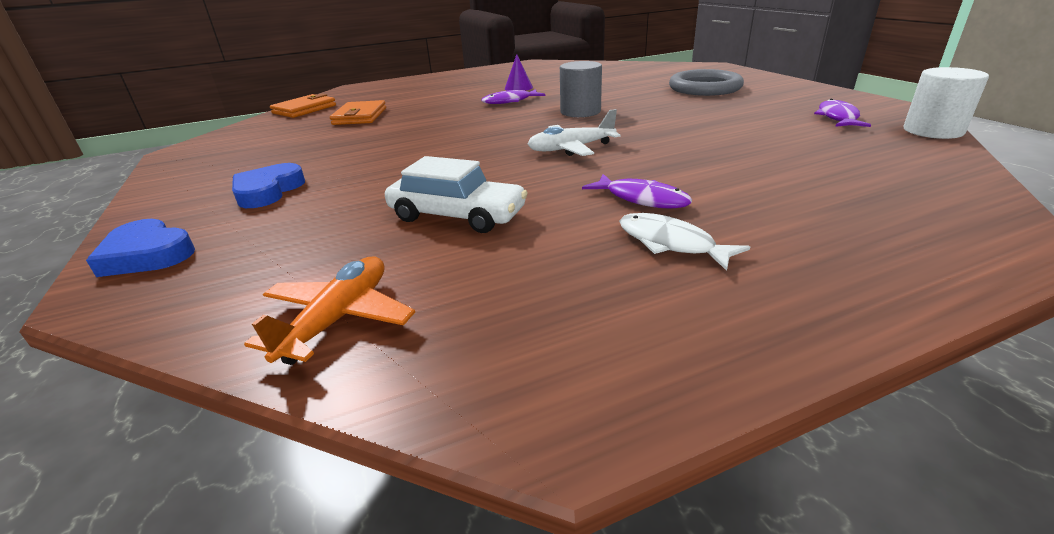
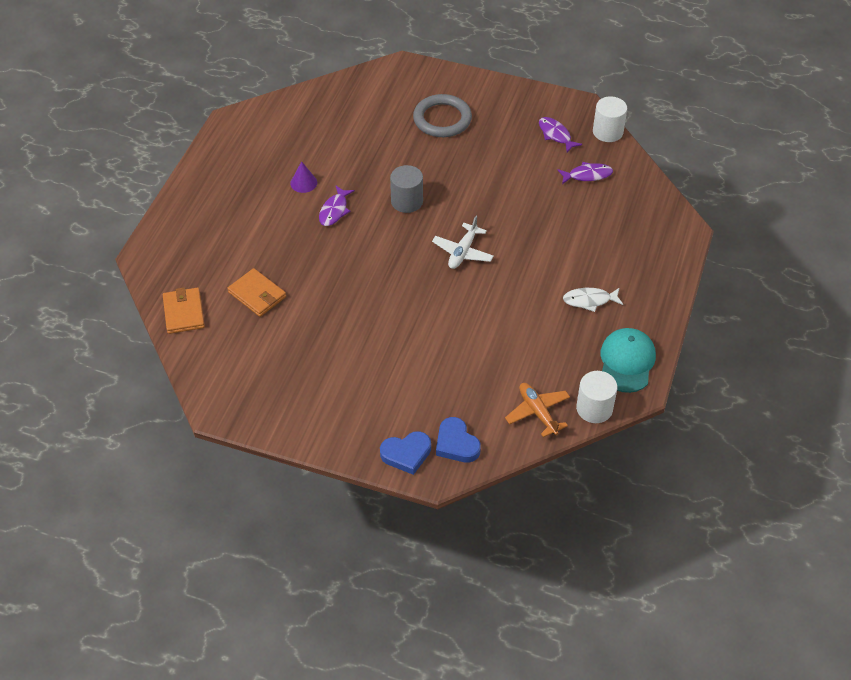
camera: 50 degrees left, 20 degrees up
(268, 191) = (368, 391): blue heart -> blue heart (456, 444)
(420, 383) = (594, 408): none -> white cylinder
(457, 215) = (492, 340): white car -> none
(613, 354) = (627, 362): none -> turquoise cap
(642, 199) = (548, 277): purple fish -> purple fish (587, 175)

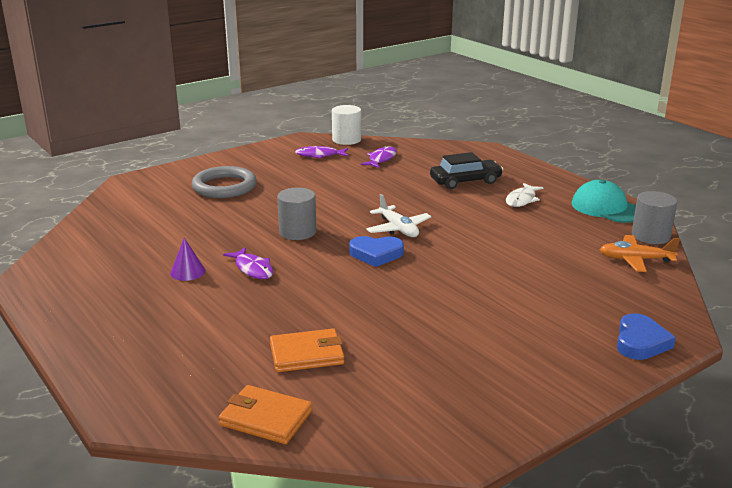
camera: 55 degrees left, 25 degrees down
(456, 444) = (646, 310): blue heart -> blue heart (376, 254)
(593, 249) = (465, 181): none -> black car
(594, 408) = (650, 236): white cylinder -> grey cylinder

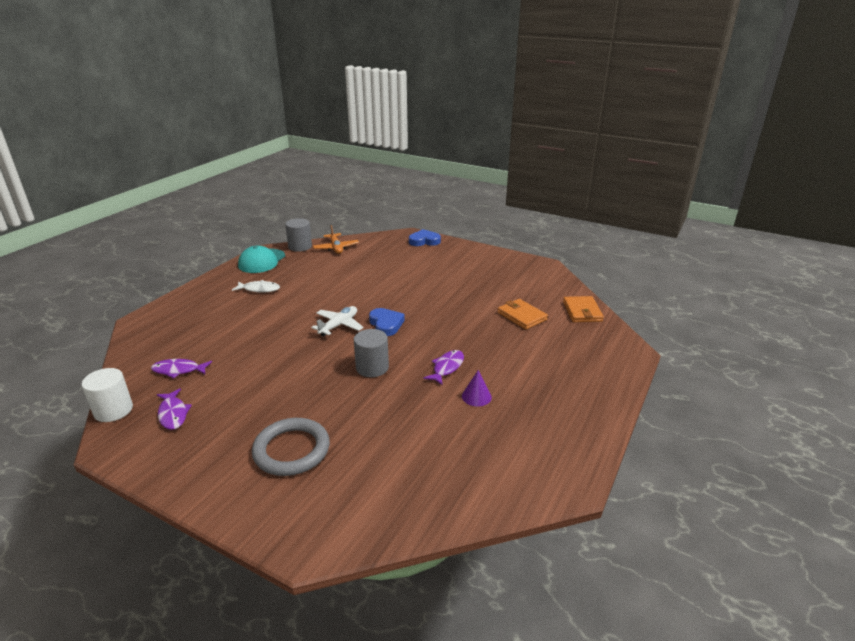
camera: 115 degrees left, 5 degrees up
(465, 181) = (228, 316): black car -> none

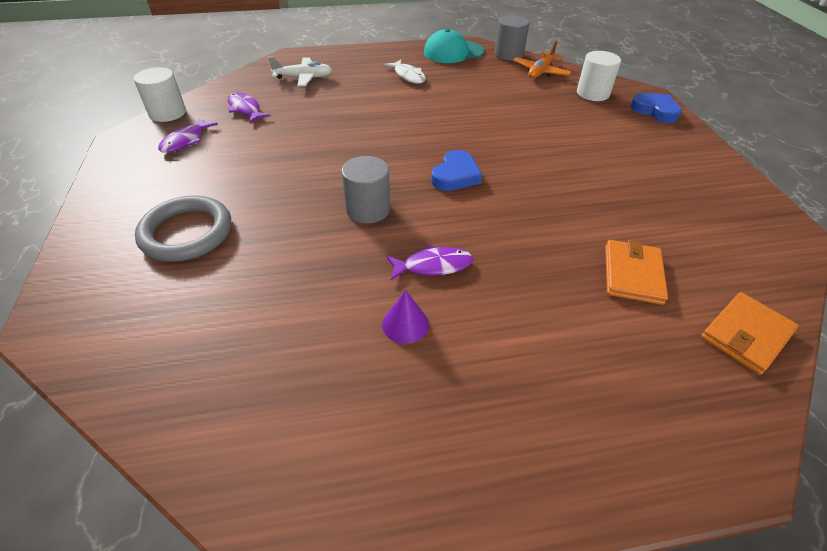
camera: 50 degrees right, 15 degrees up
(339, 325) = (412, 148): white plane -> white plane (303, 77)
(382, 247) = (593, 93): none -> white cylinder

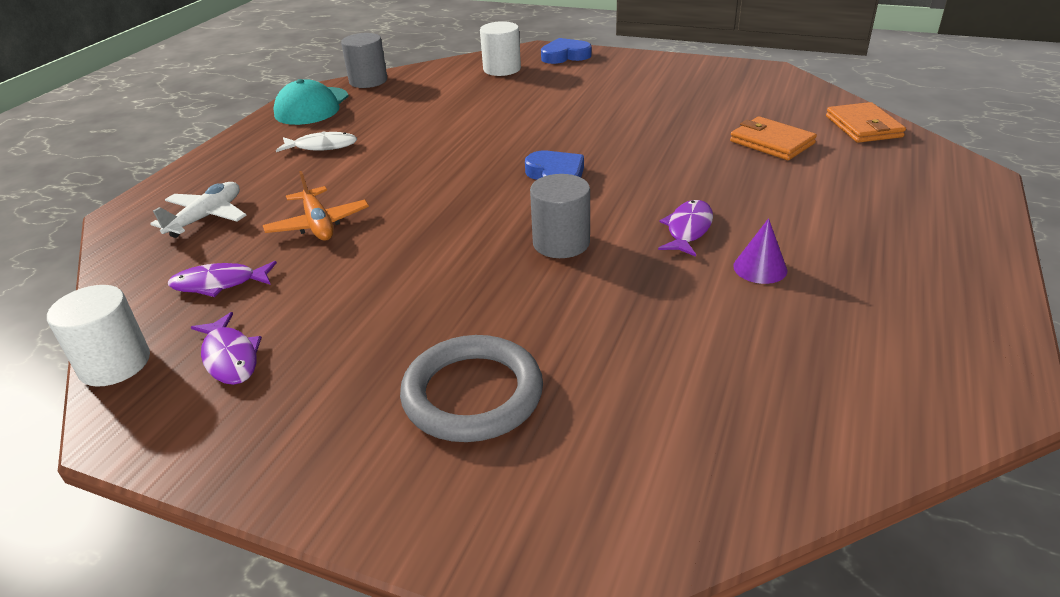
camera: 55 degrees left, 10 degrees down
(540, 72) = (427, 77): orange plane -> orange plane (318, 224)

